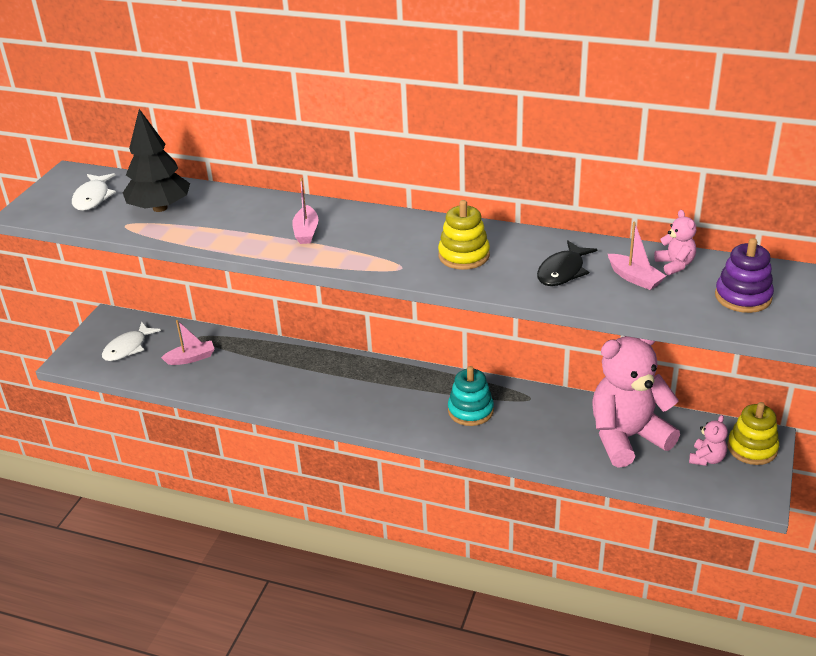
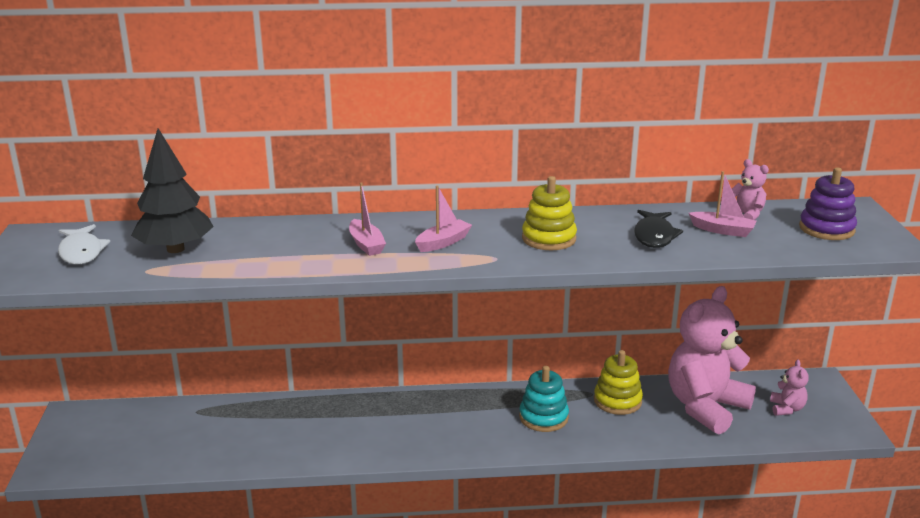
camera: 25 degrees left, 10 degrees down
(128, 348) = (115, 440): white fish -> none
(191, 358) = (202, 434): pink boat -> pink boat (443, 242)
(752, 448) = (816, 391): yellow stacking toy -> yellow stacking toy (617, 401)

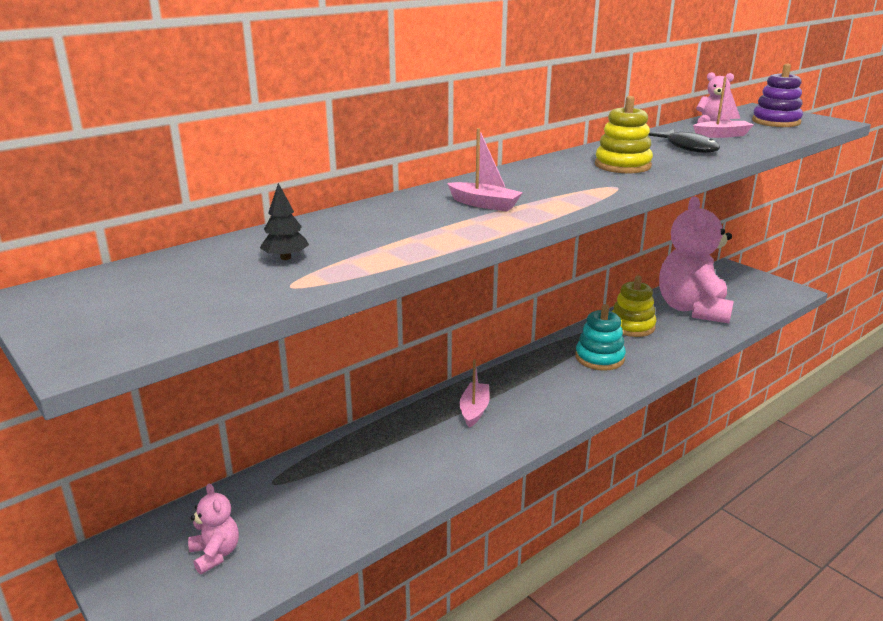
camera: 35 degrees left, 0 degrees up
(81, 252) = (160, 293): white fish -> none
(175, 249) = (285, 258): black tree -> black tree, size x0.44
(443, 242) = (548, 187): pink boat -> pink boat (474, 410)
(786, 409) = (739, 292): pink teddy bear -> pink teddy bear (215, 554)

